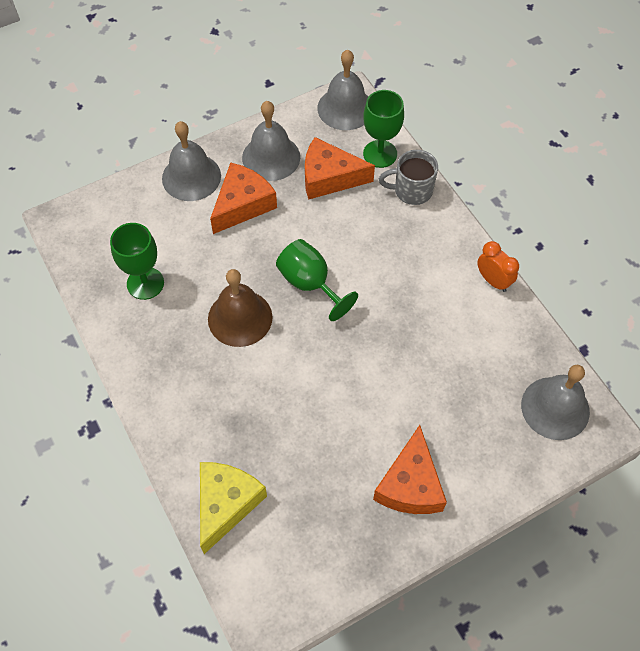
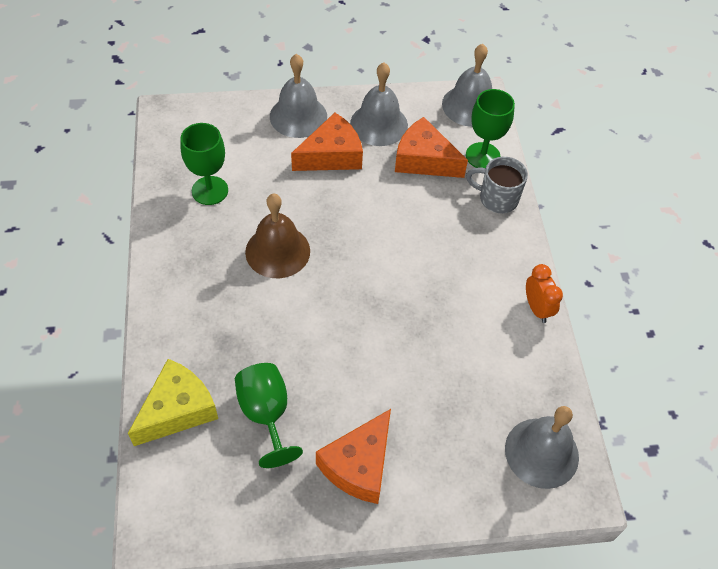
camera: 20 degrees right, 5 degrees down
(310, 284) = (358, 246): green goblet -> green goblet (266, 414)

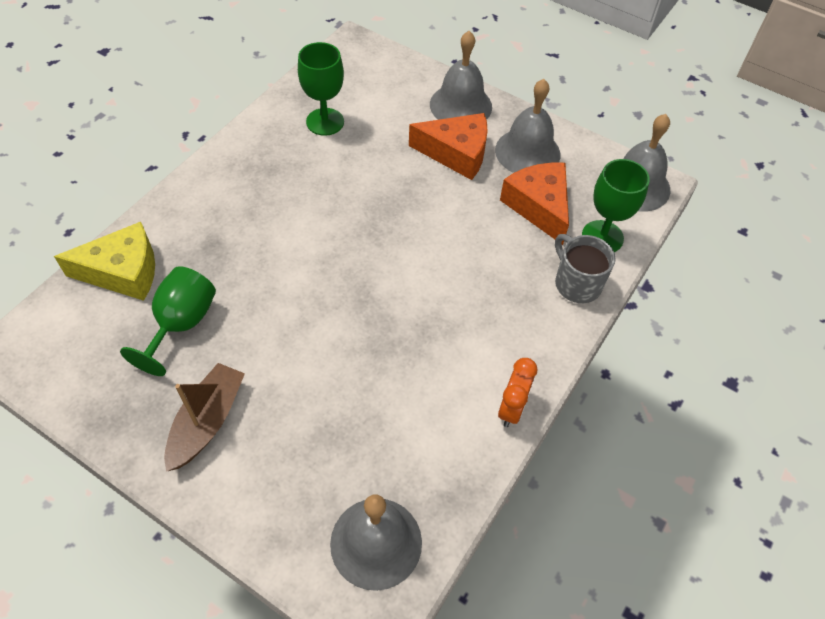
camera: 40 degrees right, 0 degrees up
(277, 251) = (328, 202): brown bell -> none
(359, 465) = (207, 422): orange cheese -> brown boat

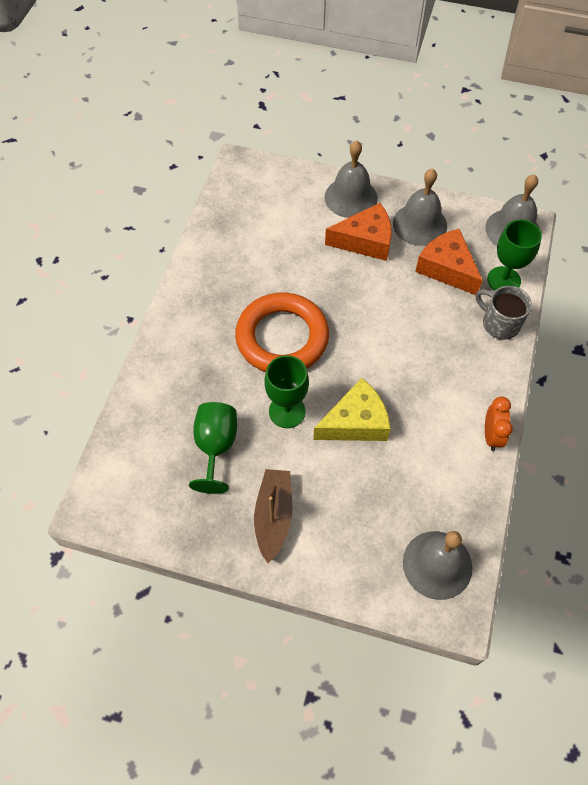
camera: 15 degrees left, 5 degrees up
(123, 272) = (148, 418): yellow cheese -> yellow cheese (356, 422)
(313, 229) = (282, 338): none -> orange ring
(325, 122) = (248, 242): green goblet -> green goblet (287, 411)

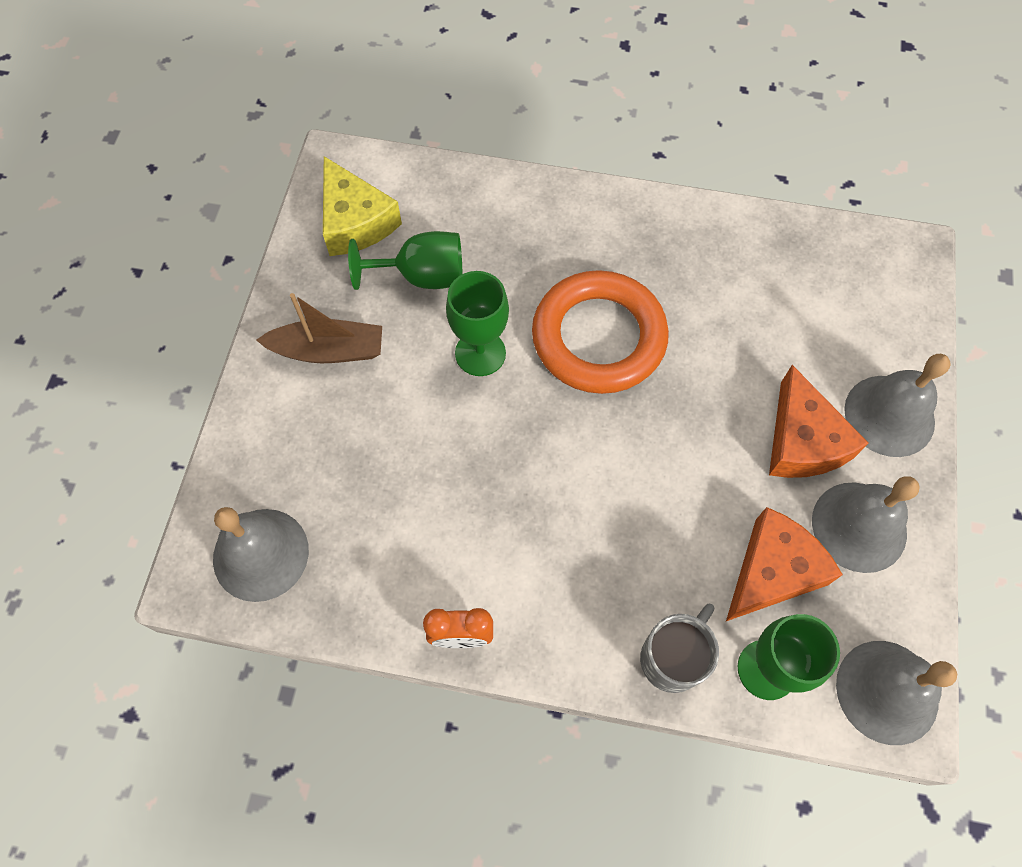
camera: 85 degrees right, 5 degrees up
(356, 422) = (470, 441): yellow cheese -> yellow cheese (355, 222)

